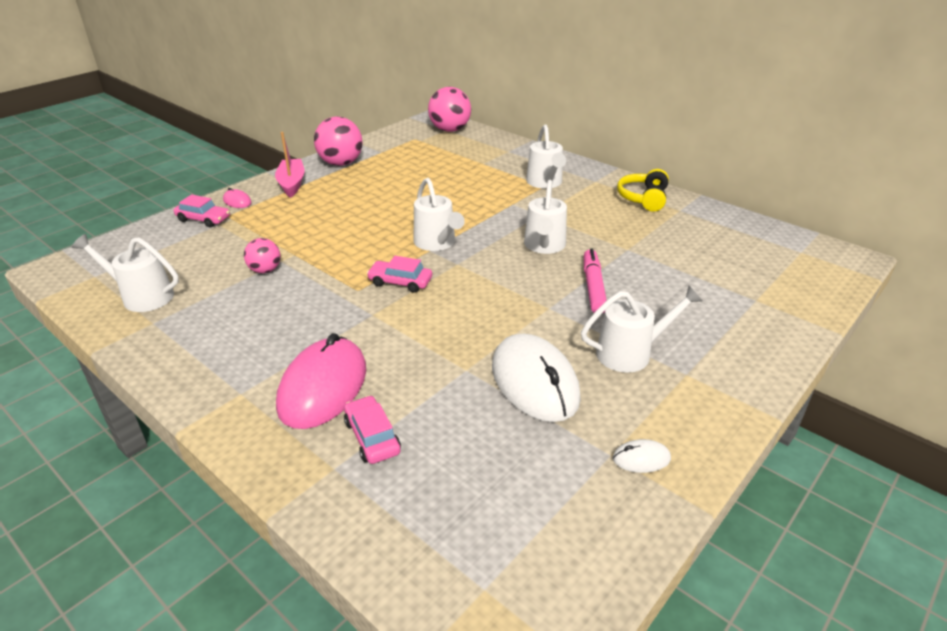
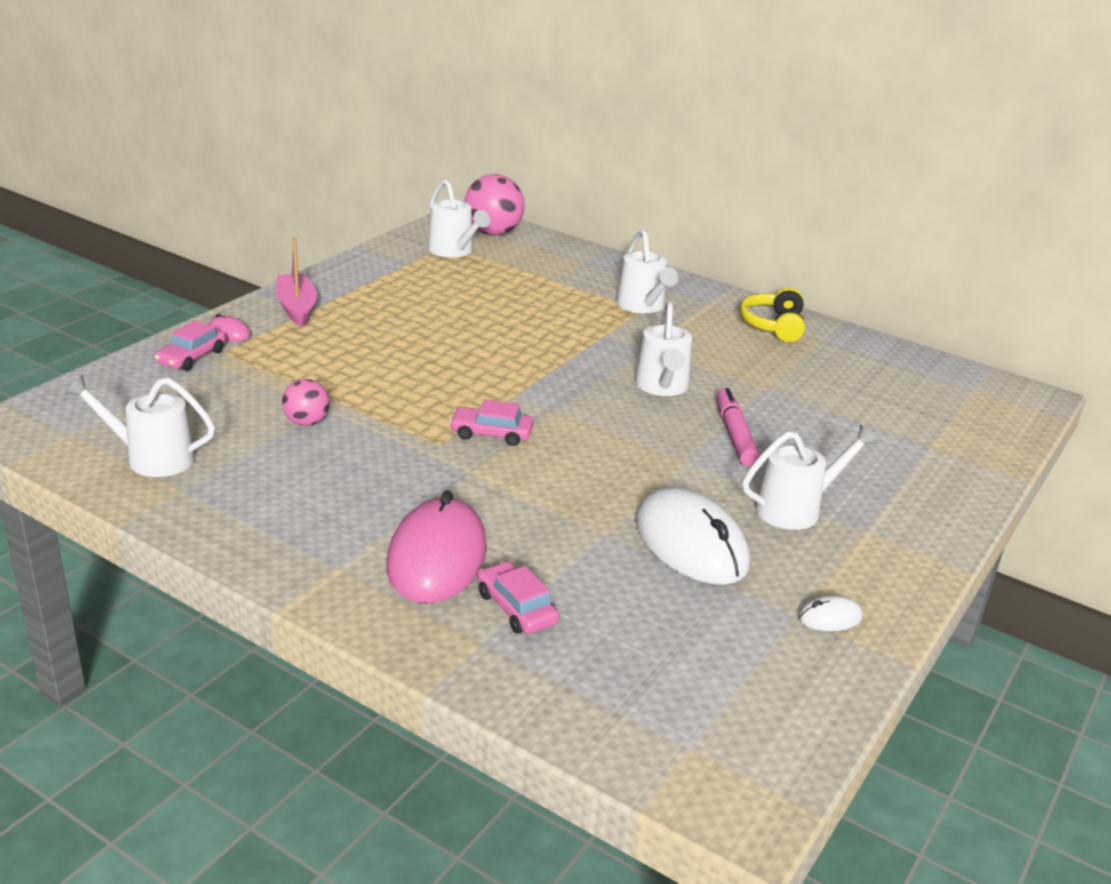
camera: 10 degrees left, 5 degrees down
(203, 219) = (191, 357): pink car -> pink car turned 105 degrees clockwise
(341, 163) = (356, 280): pink ball -> none
(437, 243) = (523, 385): white watering can -> white watering can (454, 251)

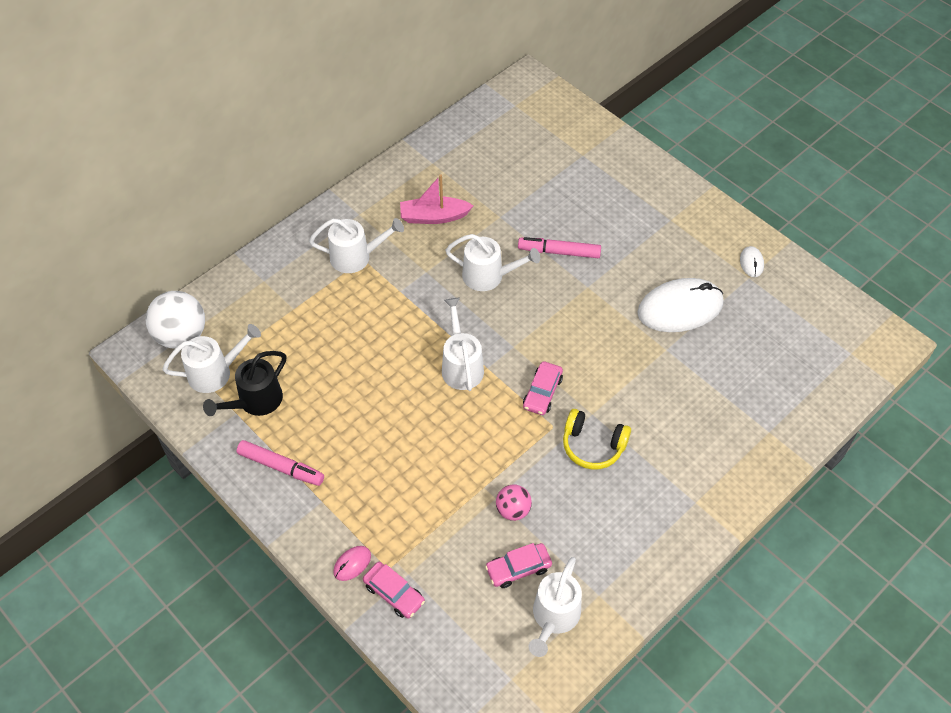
camera: 75 degrees left, 25 degrees up
(297, 308) = (312, 508): pink boat -> pink boat (434, 217)
(346, 289) = (280, 466): none -> pink marker
(424, 271) = (255, 402): none -> black watering can
(436, 557) = (687, 444): pink mouse -> none
(493, 233) = (181, 336): pink ball -> white ball
(516, 608) = (739, 410): pink car -> pink car (518, 568)
(774, 326) = (405, 184): yellow headphones -> yellow headphones (593, 445)
(796, 508) = (647, 245): white watering can -> white watering can (461, 365)

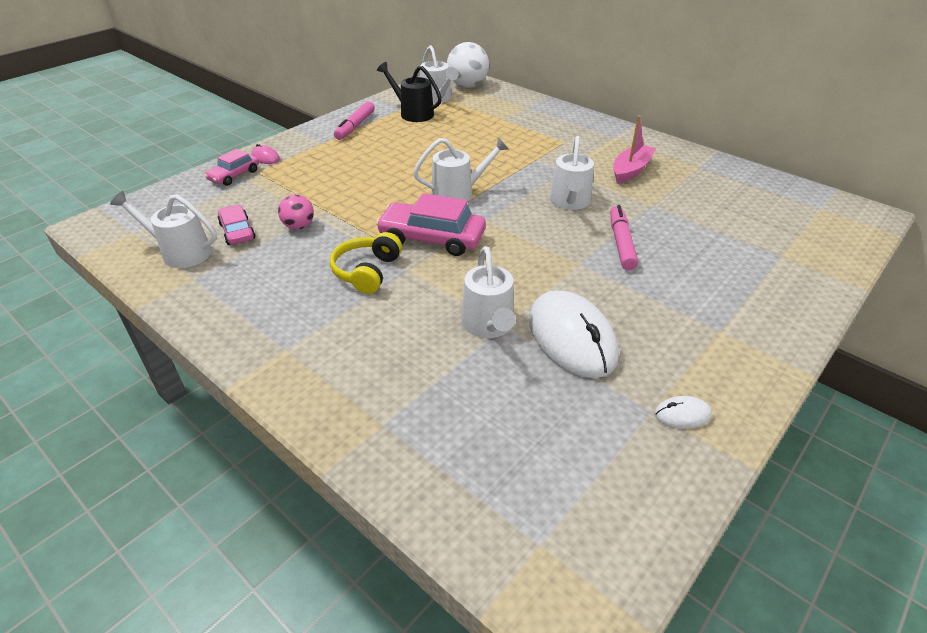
camera: 85 degrees right, 15 degrees down
(356, 257) = (565, 139): white watering can -> white watering can (489, 326)
(434, 217) = (631, 170): pink boat -> pink boat turned 45 degrees clockwise
(542, 392) = (432, 238): pink car -> pink car, size x1.70

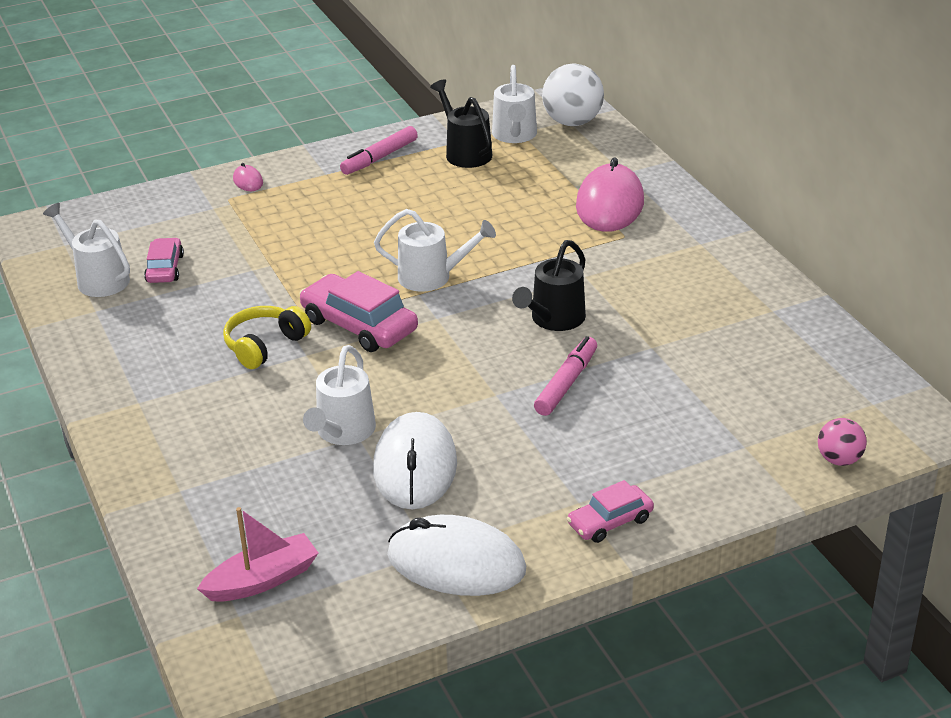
camera: 25 degrees right, 5 degrees down
(234, 175) = (200, 198): pink car -> pink car (610, 522)
(299, 226) = (230, 277): pink ball -> pink ball (839, 460)
(535, 126) = (609, 204): none -> pink mouse
(569, 202) = (553, 320): white watering can -> black watering can
(631, 170) = (673, 296): pink boat -> pink boat (262, 580)
(682, 414) = (456, 563): white mouse -> white mouse, size x2.35

